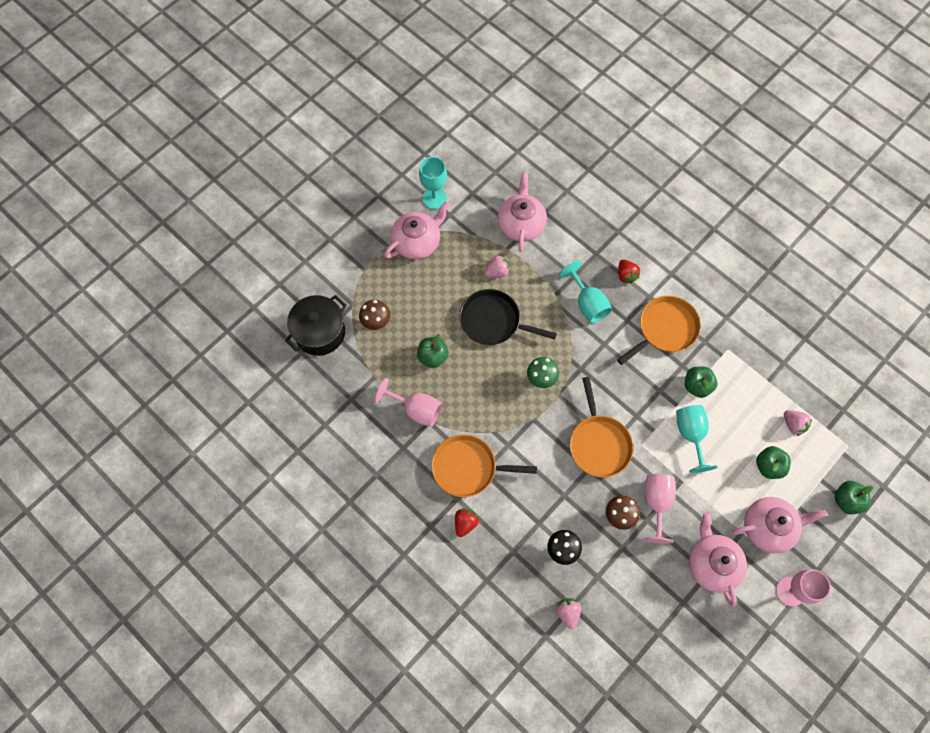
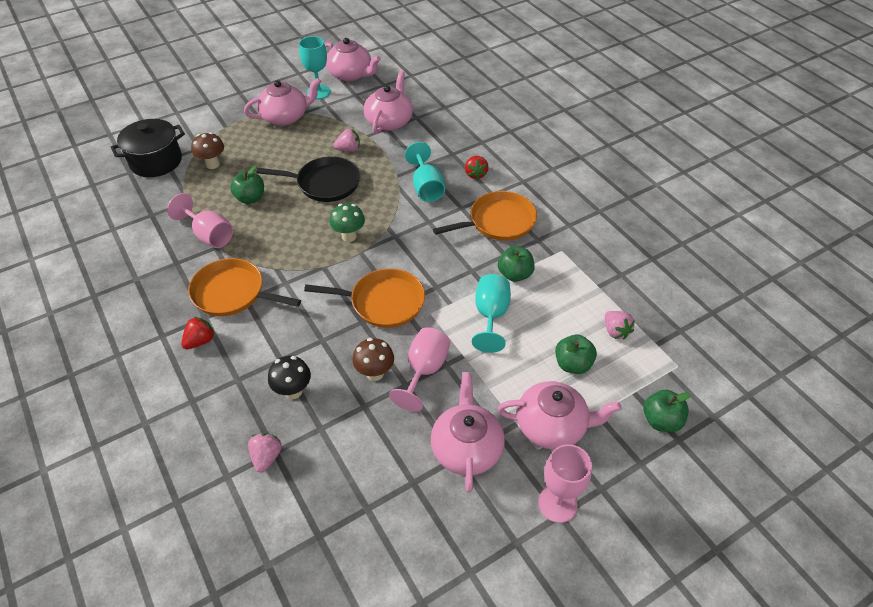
camera: 15 degrees right, 20 degrees down
(456, 164) = (351, 74): none -> pink teapot
(493, 321) = (325, 183): black pan -> black pan turned 150 degrees clockwise
(599, 444) = (383, 302): orange pan -> orange pan turned 90 degrees counterclockwise

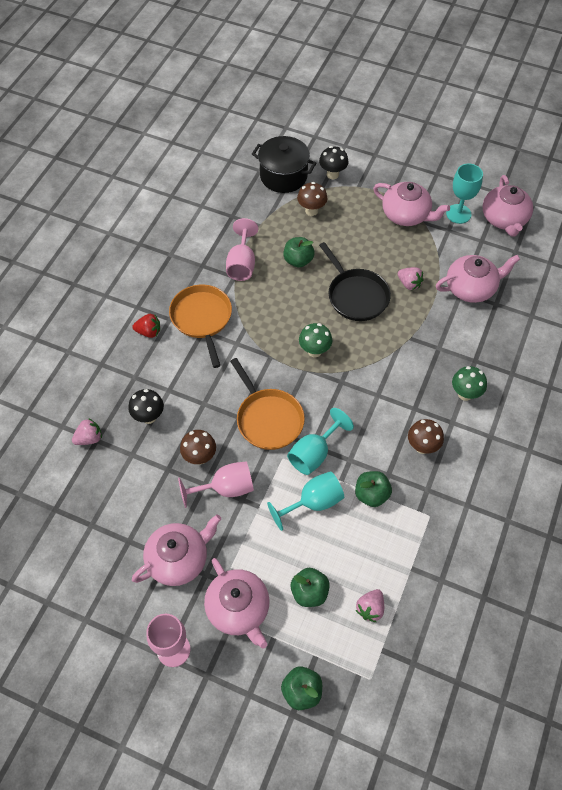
camera: 55 degrees right, 10 degrees up
(194, 133) = (332, 174): none -> black mushroom
(426, 187) = (415, 368): turquoise goblet -> turquoise goblet (314, 453)
(475, 174) = (465, 394): red strawberry -> green mushroom
(498, 222) = (422, 447): orange pan -> brown mushroom

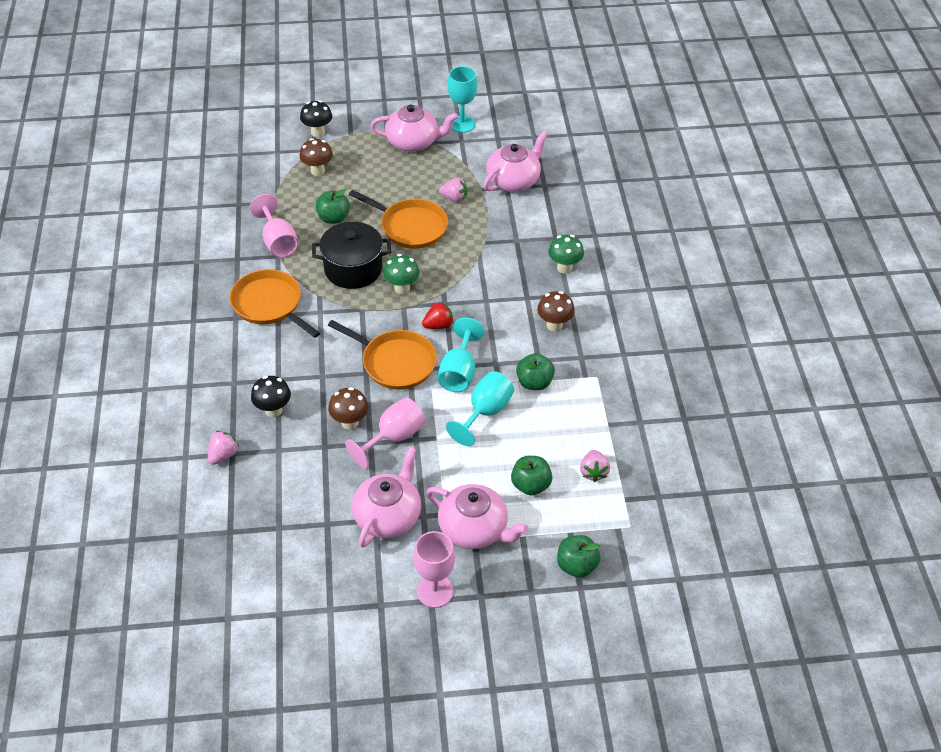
camera: 30 degrees left, 10 degrees down
(149, 332) = (221, 337): red strawberry -> red strawberry (438, 325)
(283, 176) = (268, 151): black pot -> black pot (353, 269)
(356, 296) = (410, 227): black pan -> orange pan
(504, 219) = (506, 114): pink teapot -> none

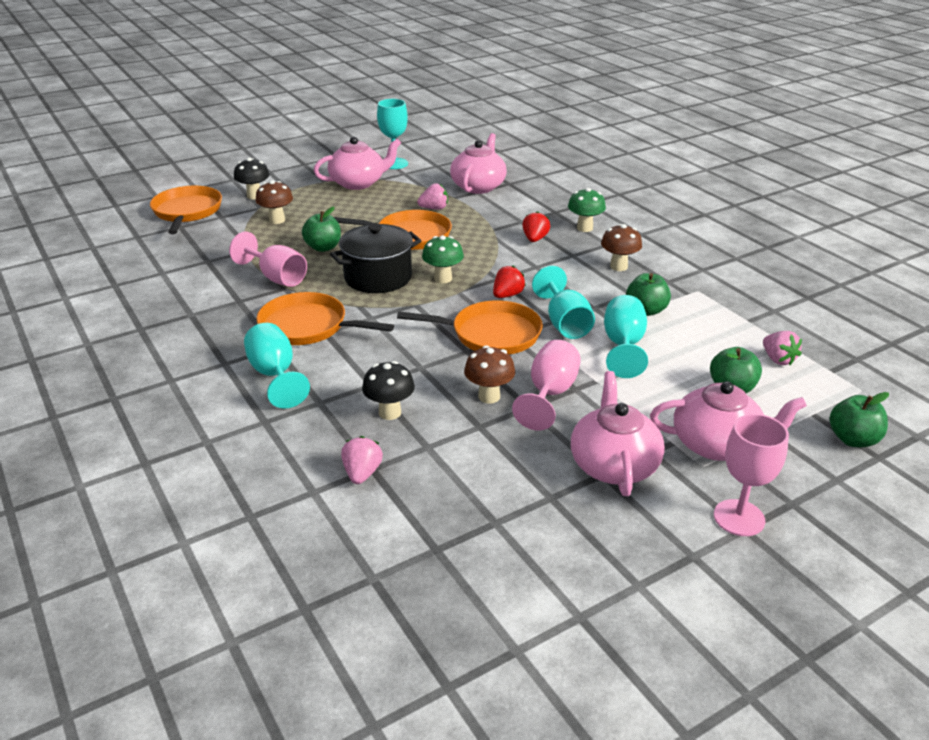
camera: 25 degrees left, 15 degrees down
(219, 345) = (275, 375): none -> turquoise goblet
(254, 136) = (187, 212): none -> orange pan
(510, 267) = (535, 239): none -> red strawberry

